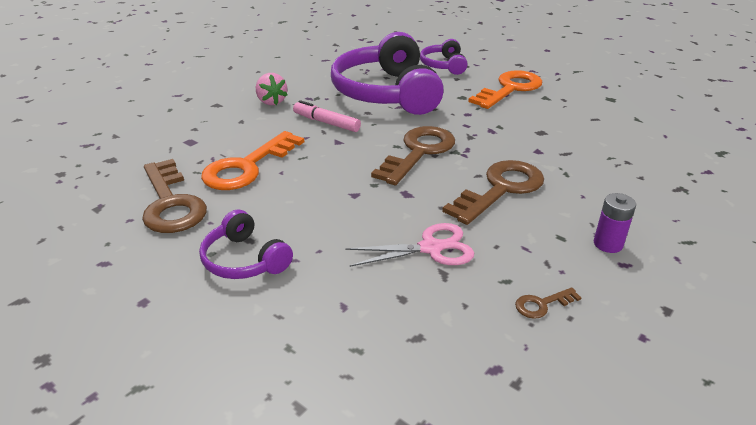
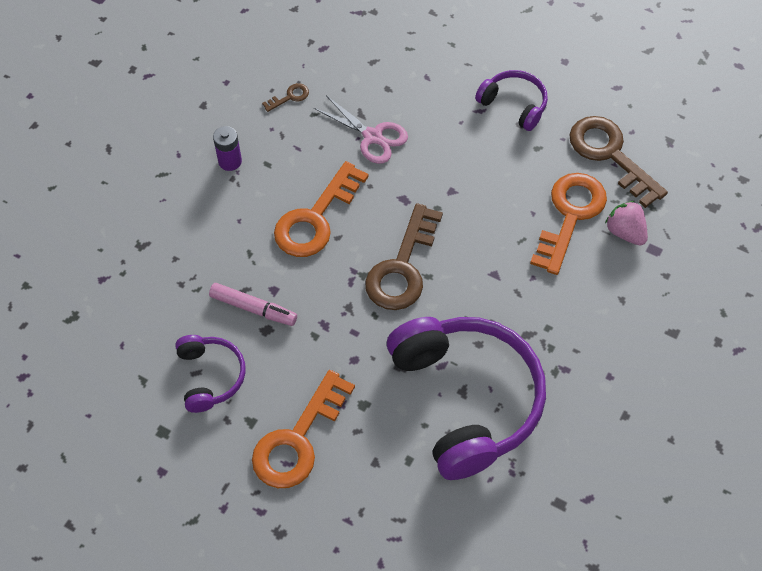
camera: 170 degrees right, 25 degrees up
(271, 102) = (608, 351): pink strawberry -> pink strawberry (625, 232)
(326, 123) = (520, 311): pink marker -> pink marker (253, 308)
(431, 248) = (373, 137): pink scissors -> pink scissors turned 120 degrees counterclockwise
(444, 65) = (398, 507): purple headphones -> purple headphones (210, 376)
(500, 189) = (316, 218): brown key -> orange key

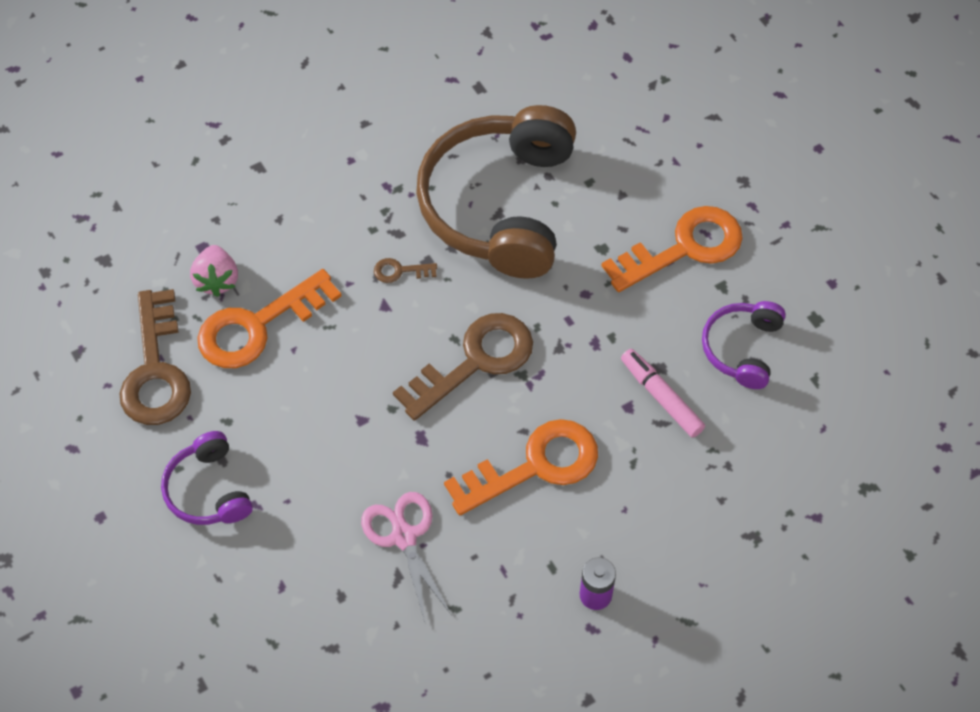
camera: 150 degrees left, 0 degrees up
(289, 97) = (470, 650): brown key -> brown key (400, 271)
(465, 399) = (501, 205): purple headphones -> brown headphones

